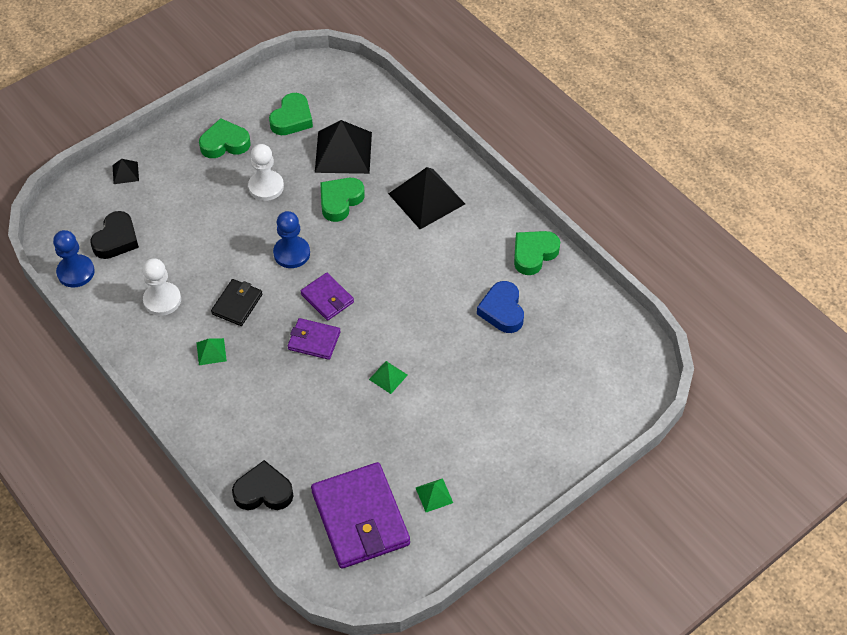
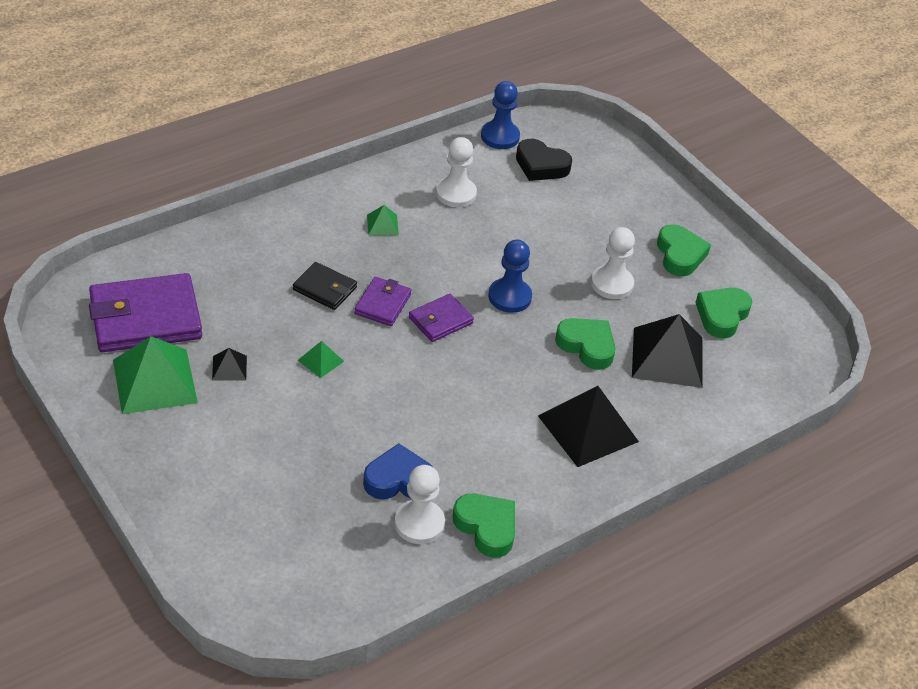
camera: 90 degrees right, 10 degrees down
(125, 173) = (635, 176): black pyramid -> black pyramid (229, 368)
(237, 304) = (442, 248): black wallet -> black wallet (325, 289)
(263, 491) = (200, 249): black heart -> none
(292, 119) = (722, 315): green heart -> green heart turned 90 degrees clockwise
(434, 495) = (155, 381): green pyramid -> green pyramid, size x2.18
(540, 294) = (419, 523): none -> white pawn

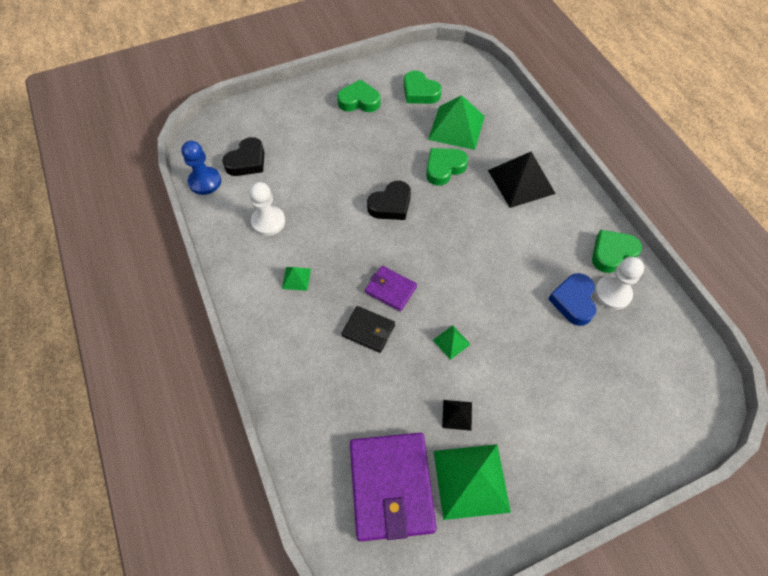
camera: 75 degrees left, 15 degrees up
(325, 289) = (368, 330): black wallet -> black wallet turned 75 degrees clockwise
(440, 320) = (412, 252): purple wallet -> none
(509, 297) = (391, 205): blue pawn -> black heart
(612, 284) = (383, 143): white pawn -> none
(667, 357) = (456, 127): black pyramid -> green pyramid

